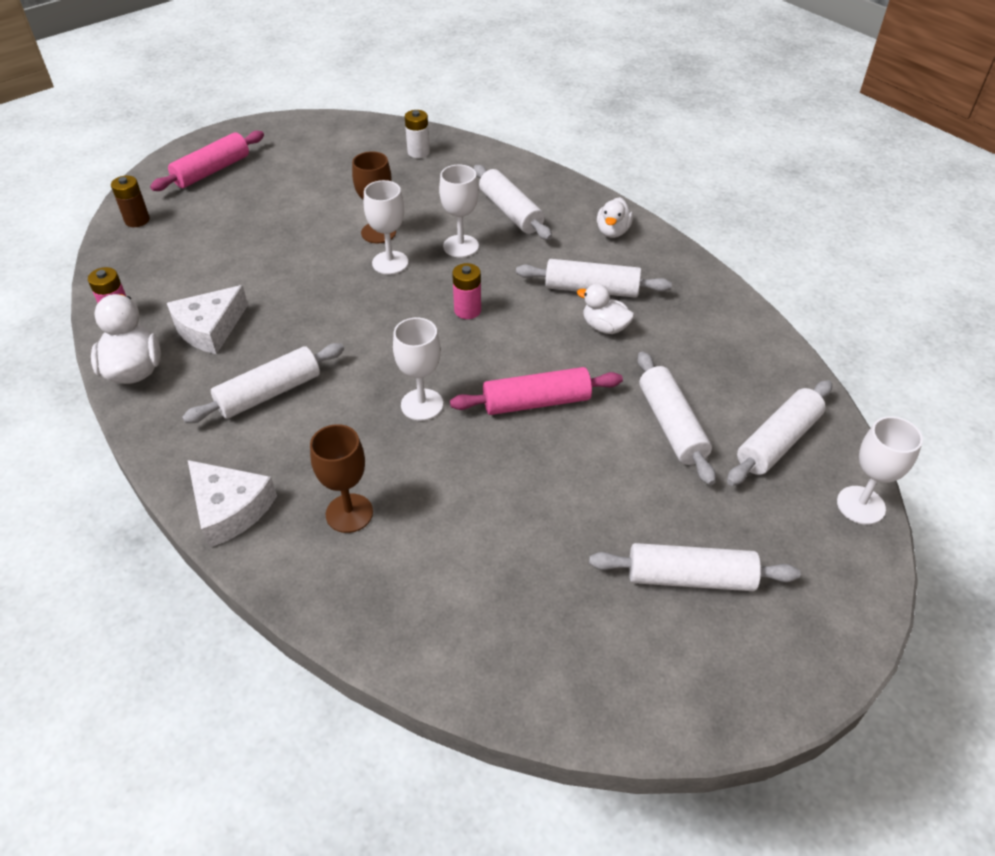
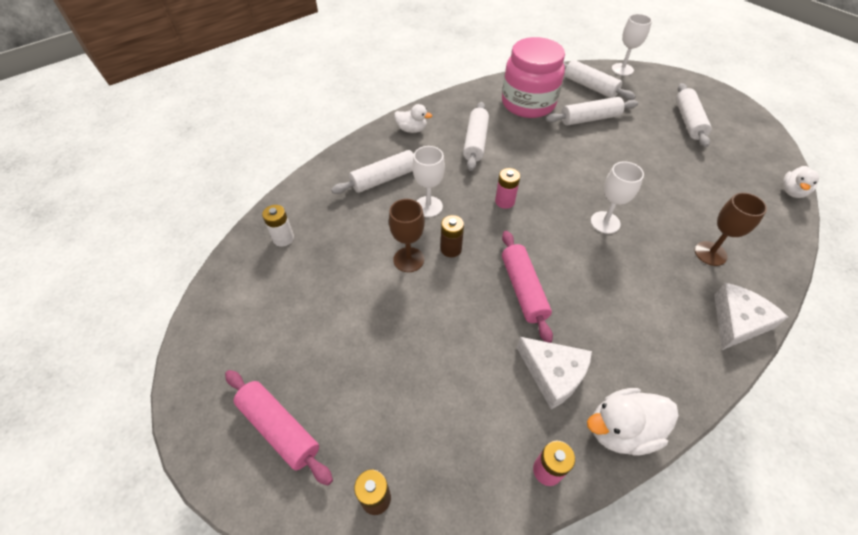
camera: 90 degrees left, 5 degrees up
(269, 393) = (620, 314): white rolling pin -> none
(390, 263) = (451, 249): white goblet -> brown battery
(536, 402) = (587, 169): pink rolling pin -> pink rolling pin (523, 289)
(604, 327) = (512, 138): white duck -> white duck (792, 192)
(702, 352) = (528, 103): none -> pink jar

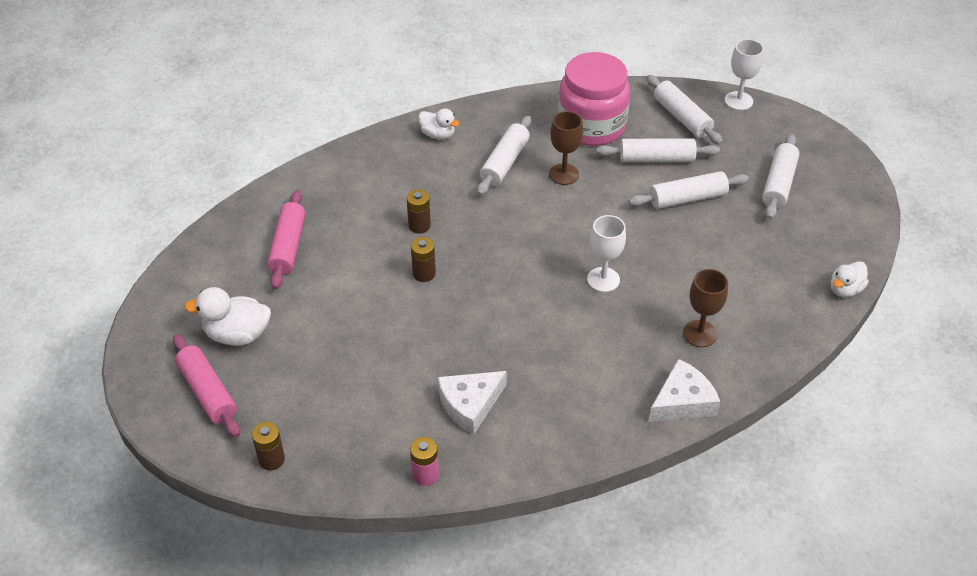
camera: 15 degrees right, 5 degrees down
(283, 238) = (258, 229): white battery -> none
(384, 179) = (384, 186): white rolling pin -> white rolling pin (687, 198)
(408, 259) = (376, 275): brown goblet -> brown goblet (564, 174)
(428, 206) = (419, 225): white goblet -> brown battery
(504, 201) = (504, 236): pink battery -> none
(523, 289) = (479, 327): pink rolling pin -> pink rolling pin (288, 246)
(553, 374) = (470, 405): white cheese -> white cheese turned 90 degrees clockwise
(621, 430) = (508, 461): white duck -> white duck (237, 335)

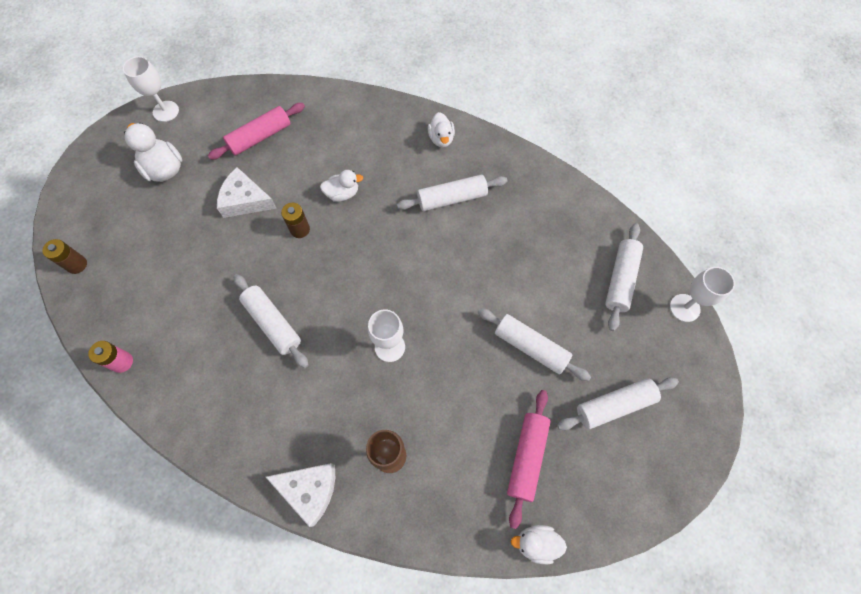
camera: 50 degrees right, 20 degrees up
(166, 298) = (166, 111): none -> white goblet
(207, 392) = (107, 190): pink rolling pin -> pink rolling pin (526, 457)
(419, 225) = (342, 193): brown battery -> white duck
(470, 405) = (201, 345): white cheese -> white cheese (245, 200)
(564, 174) = (476, 244): brown goblet -> none
(591, 126) = (546, 225): pink jar -> none
(656, 159) = (554, 294): white rolling pin -> white rolling pin (273, 323)

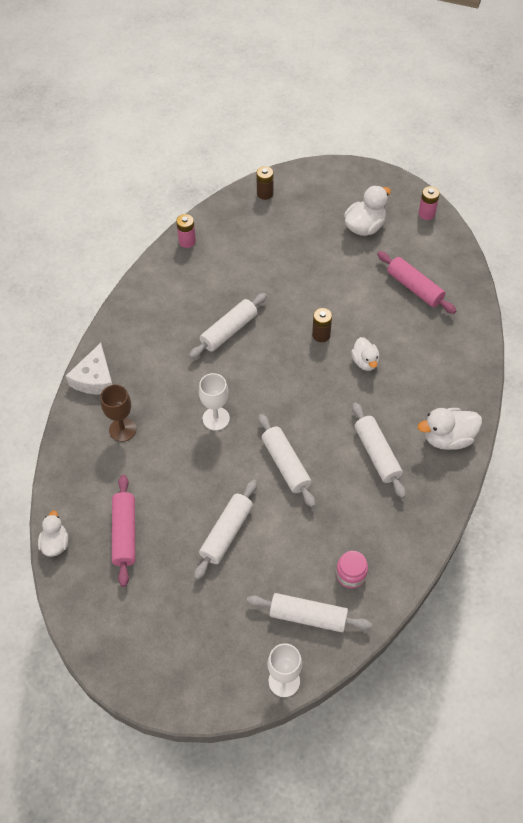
camera: 85 degrees right, 10 degrees down
(166, 111) = (426, 214): white goblet -> pink battery
(245, 200) = (344, 289): white cheese -> none
(441, 139) = (448, 438): white duck -> white duck, size x1.54
(526, 457) = (125, 533): pink rolling pin -> pink rolling pin turned 75 degrees clockwise
(578, 238) = (351, 575): none -> pink jar
(614, 405) = (175, 608): white rolling pin -> white rolling pin (286, 464)

